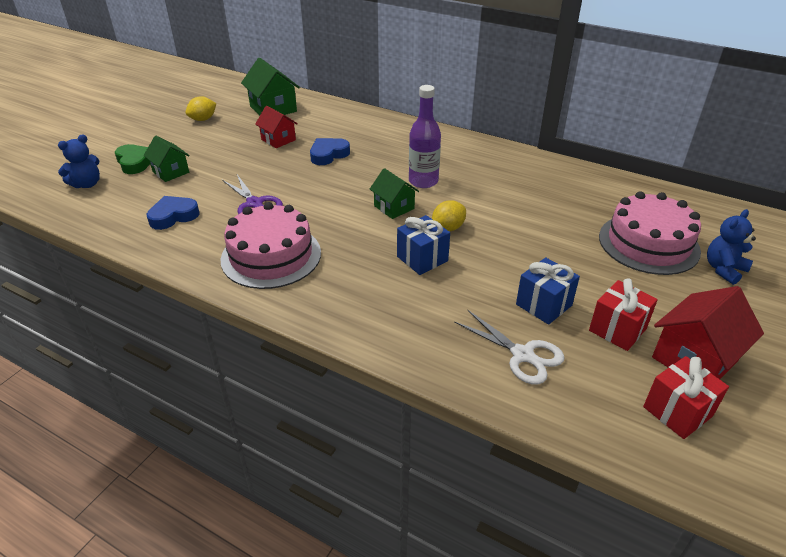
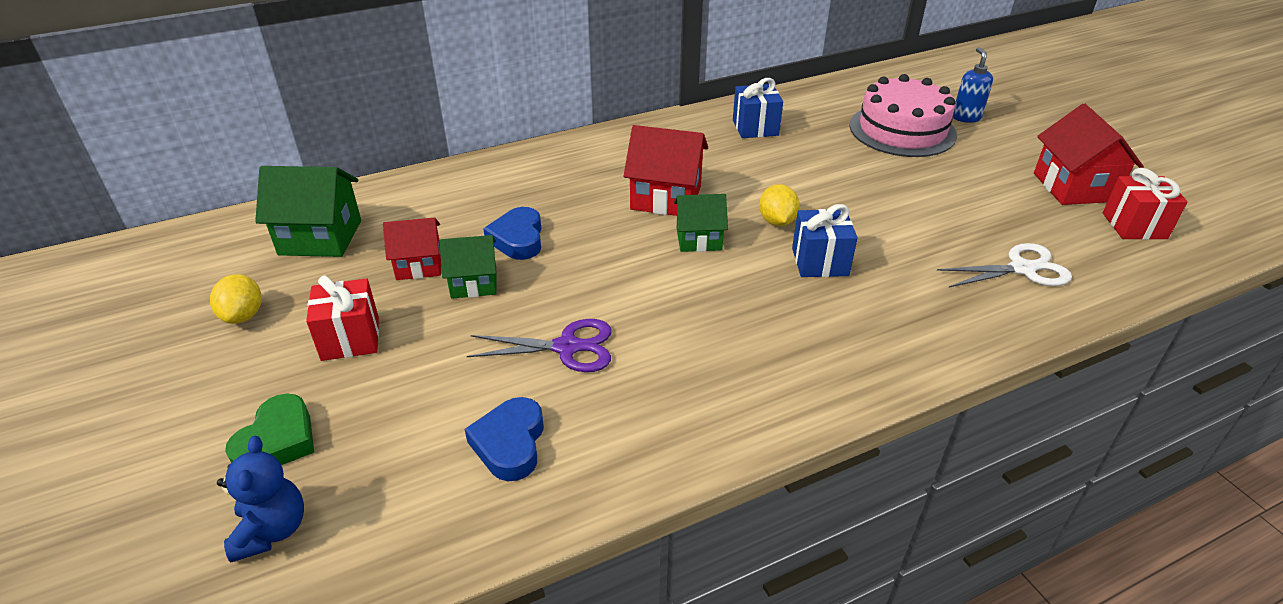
camera: 55 degrees left, 0 degrees up
(135, 162) = (277, 441): green heart -> green heart turned 105 degrees clockwise
(171, 172) = (368, 406): green house -> green house (474, 283)
(271, 256) = (711, 376): pink cake -> none
(423, 181) = (666, 198): purple bottle -> red house
(544, 305) = (954, 224): blue gift -> blue gift (755, 128)
(617, 329) = (1015, 203): red gift -> red gift (350, 338)
(723, 269) = (966, 117): blue teddy bear -> blue soap dispenser

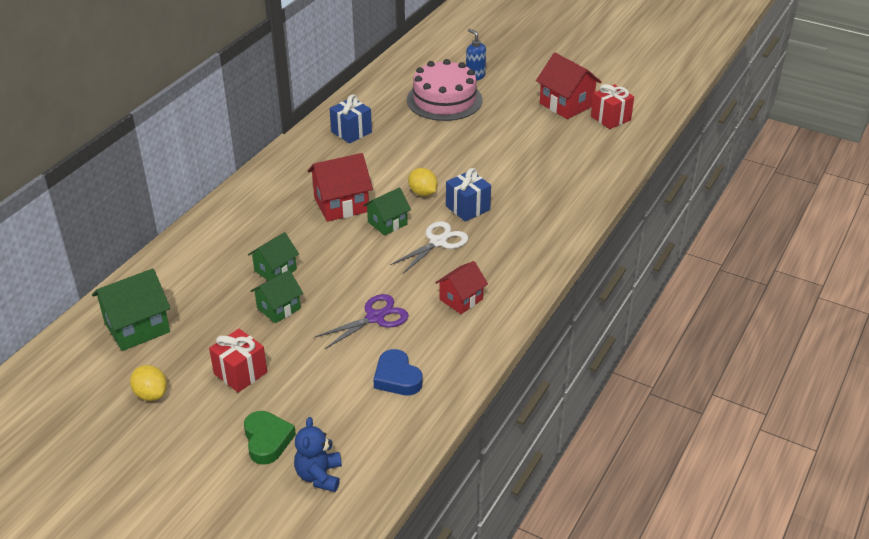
camera: 35 degrees left, 0 degrees up
(272, 530) = (319, 476): blue teddy bear -> blue teddy bear turned 135 degrees counterclockwise
(419, 265) = (230, 314): red house -> red house (461, 299)
(518, 239) = (275, 270): blue heart -> green house
(1022, 269) = (573, 168): white scissors -> white scissors (438, 242)

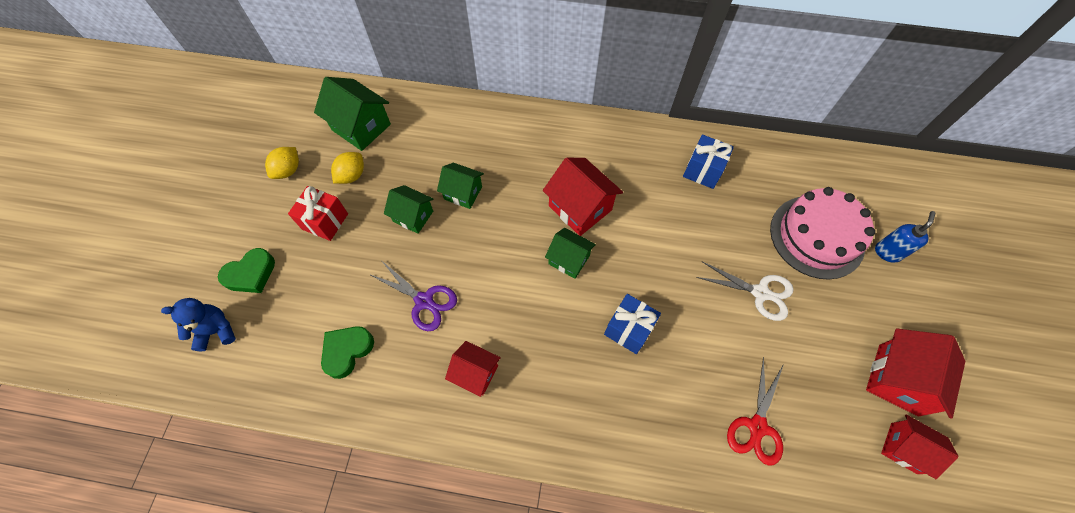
camera: 70 degrees right, 25 degrees up
(397, 377) = (347, 351): blue heart -> green heart
(422, 193) = (633, 275): yellow lemon -> yellow lemon (352, 175)
(438, 242) = (558, 319): white scissors -> white scissors (760, 293)
(571, 171) = (757, 426): none -> red scissors
(610, 118) = (903, 448): red gift -> red house

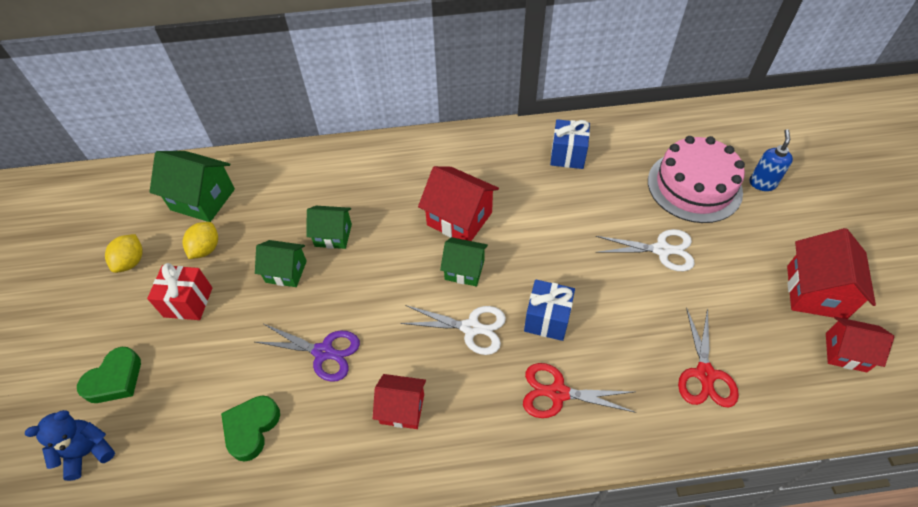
camera: 15 degrees left, 10 degrees down
(557, 317) = (471, 328): none -> white scissors
(615, 401) = (558, 393): none -> red scissors

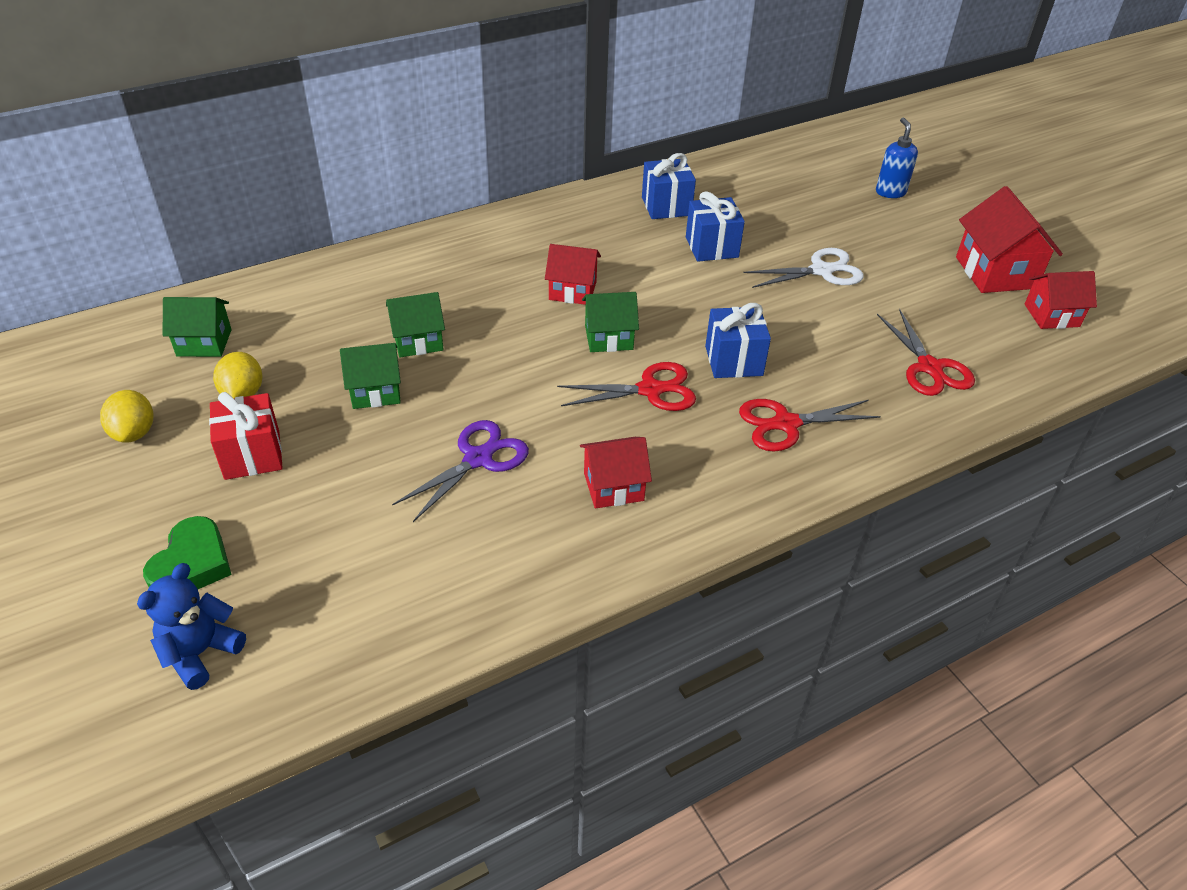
camera: 25 degrees left, 10 degrees down
(203, 199) = (204, 343): green house -> green house, size x0.64
(251, 428) = (428, 560): green heart -> none
(323, 352) = (478, 459): purple scissors -> purple scissors turned 45 degrees counterclockwise
(459, 219) = (572, 291): red house -> red house, size x0.64
(471, 328) = (650, 390): white scissors -> red scissors
(584, 204) = (711, 247): none -> blue gift
(694, 186) = (822, 208): pink cake -> none

